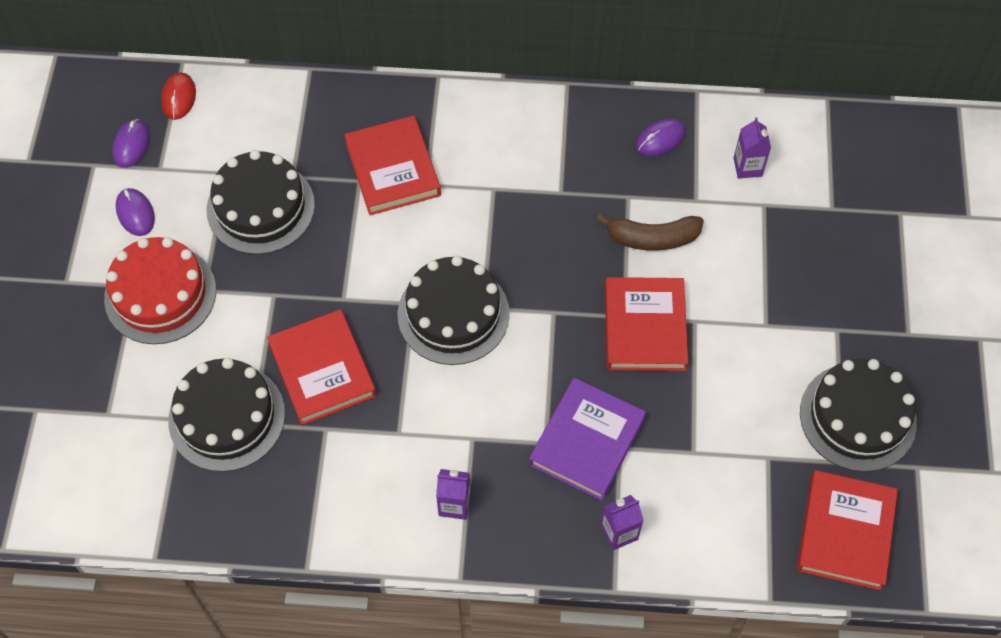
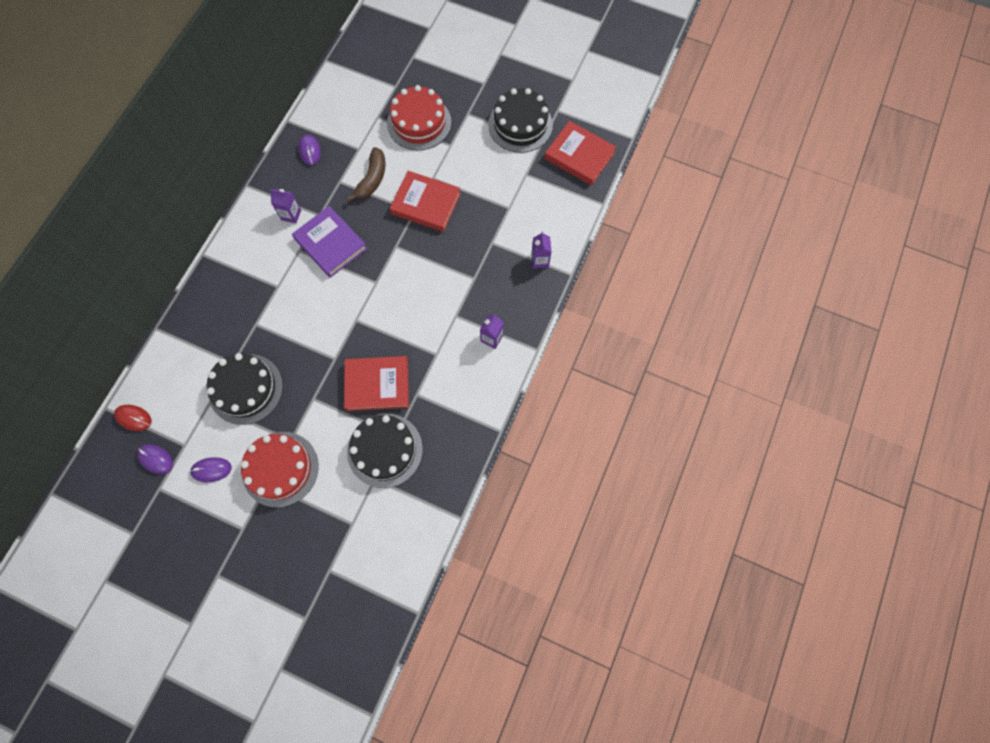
camera: 70 degrees left, 10 degrees up
(393, 169) = (257, 302): red book -> none
(453, 314) = (373, 300): black cake -> none
(587, 441) = (481, 257): purple book -> purple book (330, 244)
(747, 167) = (350, 115): purple carton -> purple carton (291, 215)
(784, 266) = (419, 122): none -> red cake

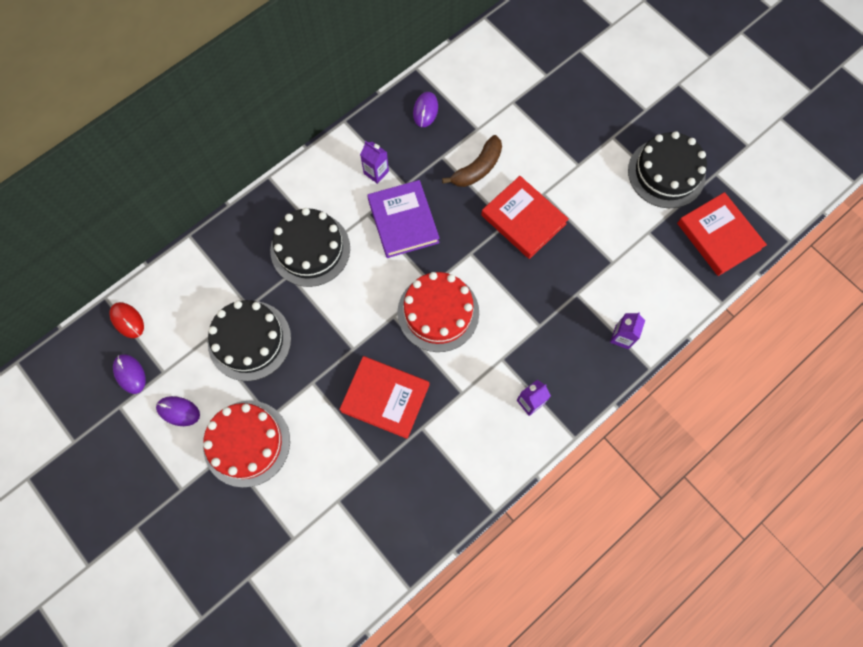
camera: 25 degrees right, 0 degrees up
(385, 450) = (362, 474): black cake -> black cake (310, 249)
(419, 122) = (555, 126): red cake -> red cake (438, 312)

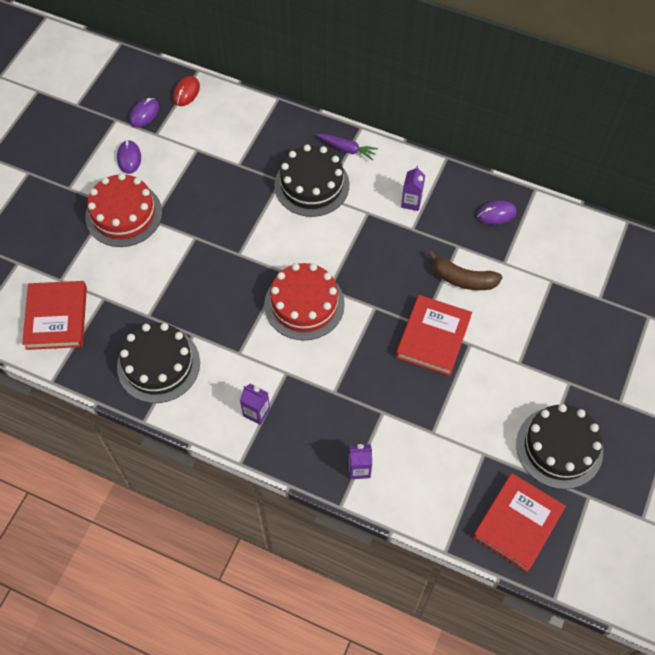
camera: 65 degrees right, 10 degrees down
(249, 340) = (209, 178): black cake -> black cake (158, 364)
(286, 200) = (347, 149): none -> purple carrot
(385, 398) = (206, 296): red book -> red book (57, 317)
(403, 221) = (376, 242): purple book -> none

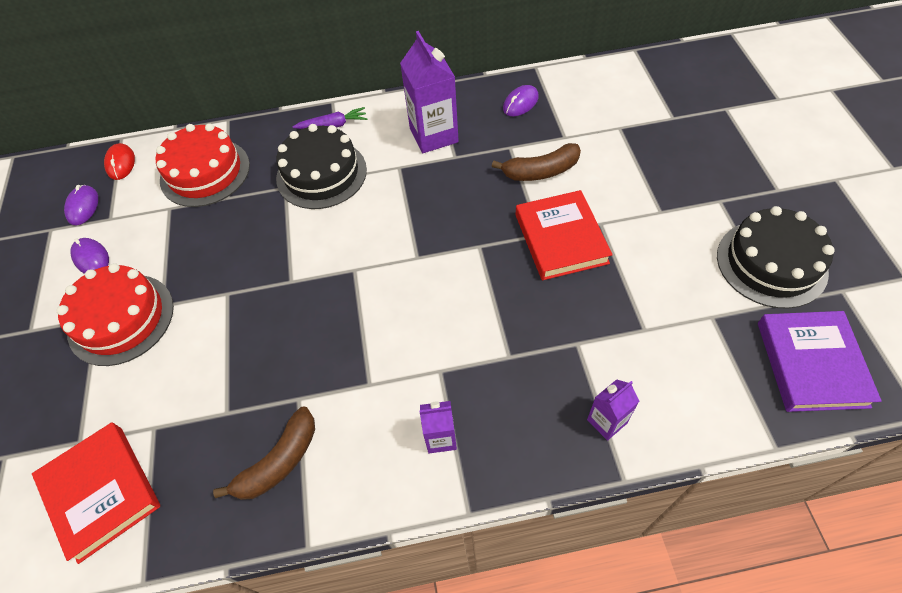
camera: 30 degrees left, 5 degrees down
(158, 364) = (279, 462): black cake -> brown banana
(304, 304) = (403, 288): red cake -> red cake (205, 172)
(411, 202) = (434, 135): purple carton -> purple carton, size x1.86
(517, 523) = (811, 364): red book -> purple book

